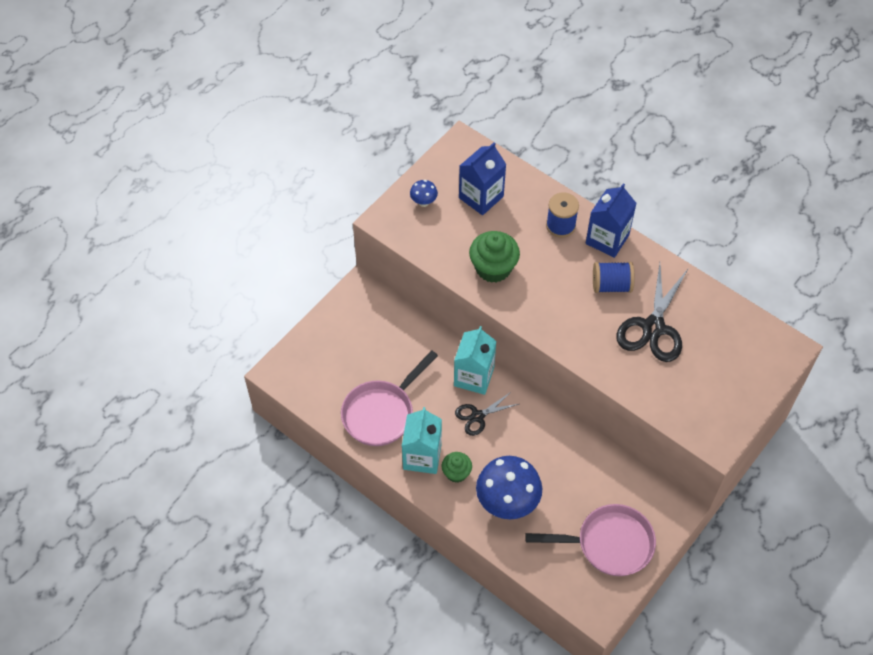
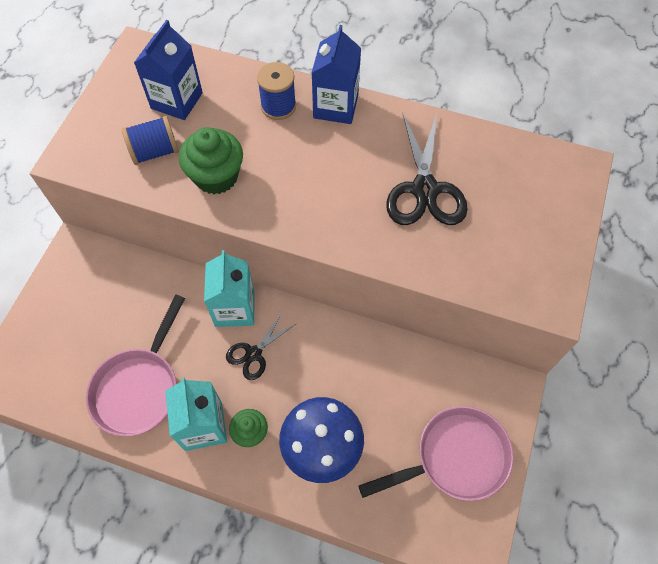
camera: 20 degrees left, 5 degrees up
(423, 202) = (110, 125): blue mushroom -> none
(611, 285) = (359, 156): blue spool -> blue spool (155, 152)

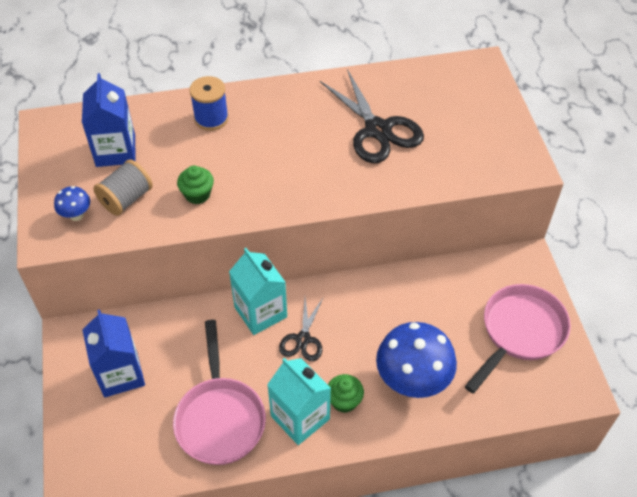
camera: 30 degrees left, 10 degrees down
(105, 147) = (76, 215): none -> blue mushroom
(155, 152) = (126, 199): blue spool -> grey spool
(216, 176) = (197, 194): green cupcake -> green cupcake, size x0.60
(335, 106) = (260, 99): blue carton -> blue carton (120, 374)

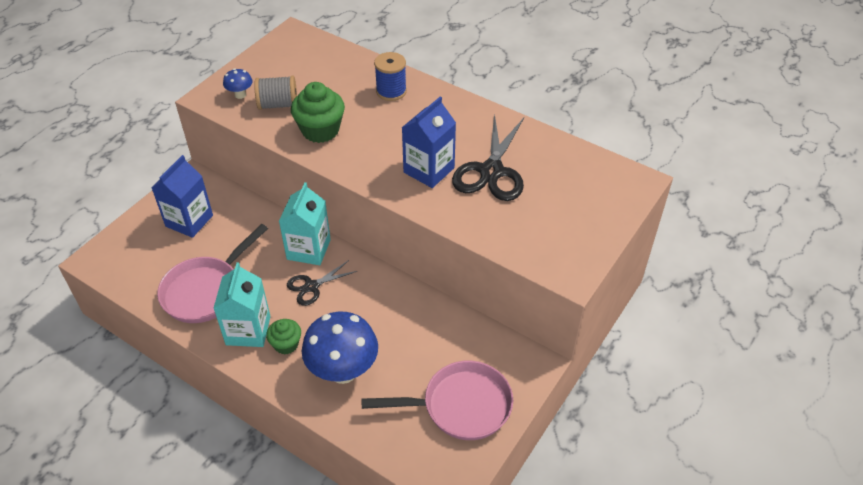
camera: 45 degrees right, 5 degrees down
(115, 151) = (310, 73): blue carton -> blue carton (429, 170)
(197, 194) = (320, 130): green cupcake -> green cupcake, size x1.68

